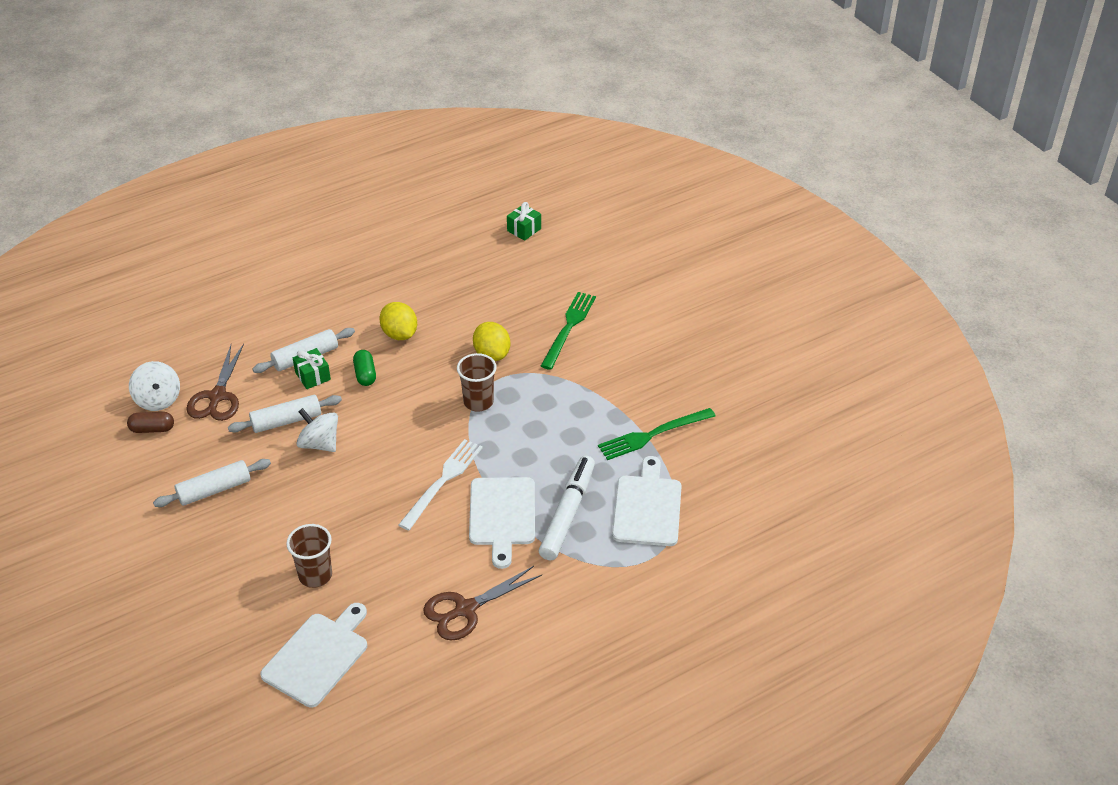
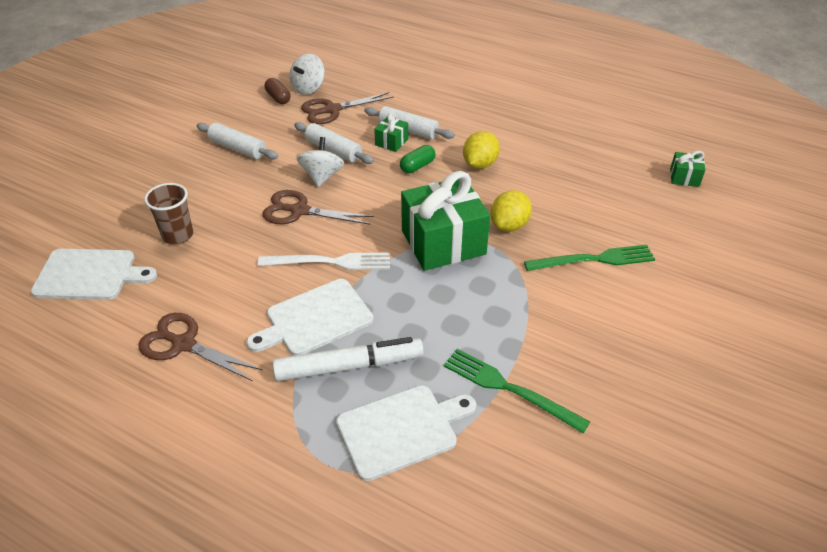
camera: 60 degrees right, 0 degrees up
(356, 477) = (299, 211): none -> brown scissors
(478, 402) = (443, 242): brown cup -> green gift

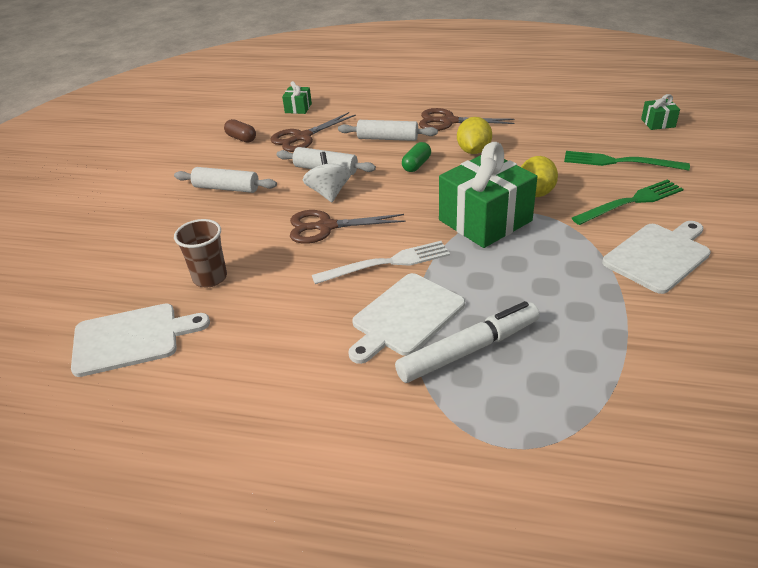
camera: 15 degrees left, 5 degrees down
(184, 344) = (280, 377): brown scissors -> brown scissors (449, 121)
(308, 88) = (266, 124): white spinning top -> none
(391, 142) = (378, 151): green gift -> green gift (298, 108)
(401, 430) = (561, 392): white cutting board -> white cutting board (658, 256)
(509, 388) = (636, 327): green fork -> green fork (619, 162)

